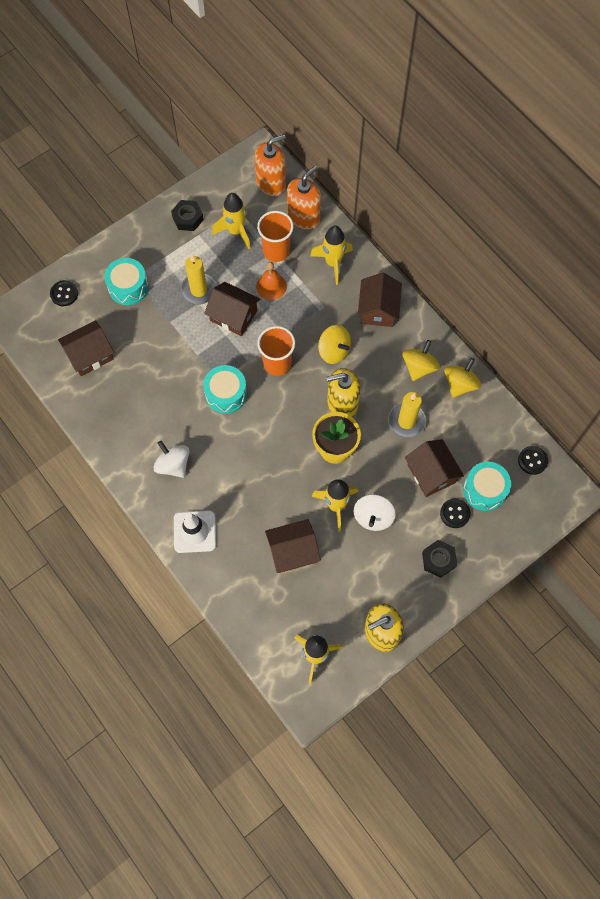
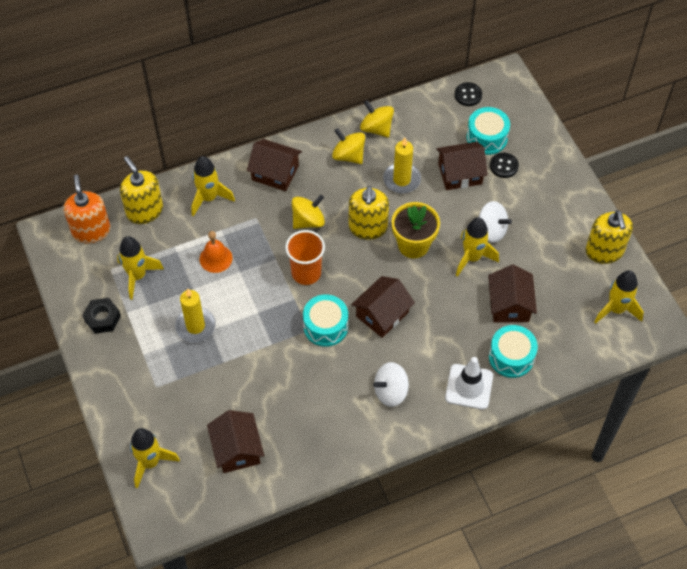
camera: 75 degrees left, 10 degrees down
(64, 294) = (150, 462): black button -> yellow rocket
(128, 287) = (166, 394): turquoise drum -> turquoise drum (511, 357)
(233, 316) = (238, 300): brown house -> brown house (382, 314)
(276, 251) = (176, 244): orange cup -> none
(303, 216) = (144, 211): orange soap dispenser -> yellow soap dispenser
(438, 560) = (545, 190): black nut -> none

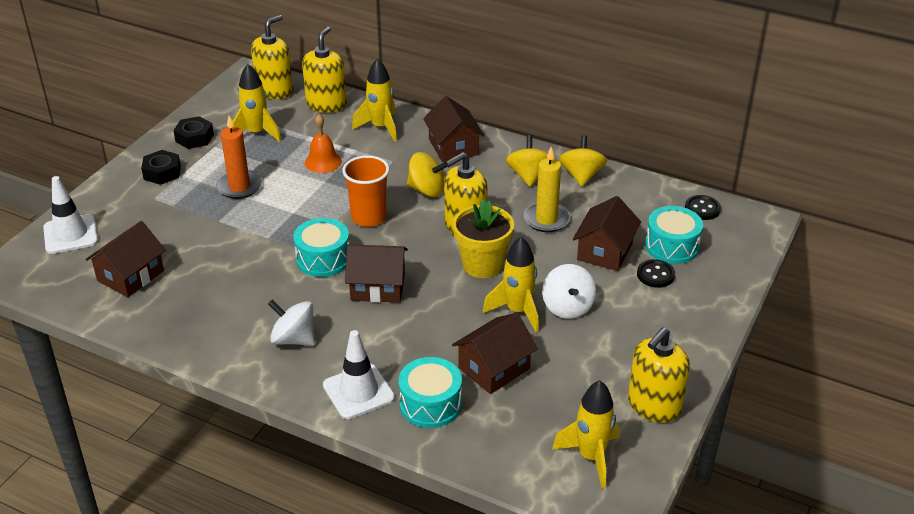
camera: 50 degrees right, 20 degrees down
(91, 231) = (275, 90): orange soap dispenser -> yellow soap dispenser
(128, 364) = (162, 172): none -> black nut
(150, 462) = (70, 234): yellow rocket -> white traffic cone
(195, 326) = (239, 187): yellow candle -> orange candle
(460, 174) = (605, 251): brown house -> brown house turned 75 degrees clockwise

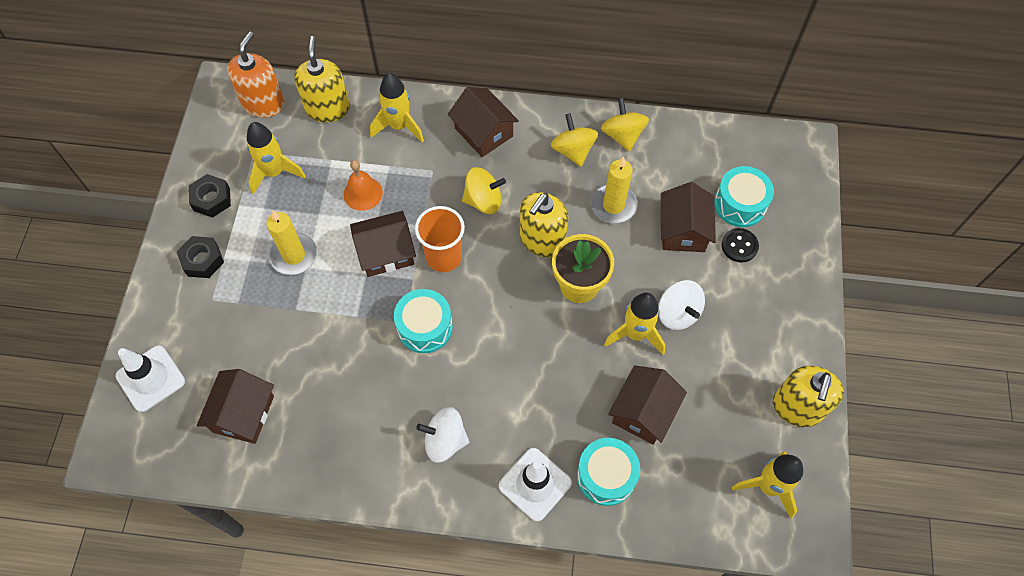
camera: 20 degrees left, 25 degrees up
(239, 187) = (294, 255): orange candle -> yellow candle
(275, 90) = (263, 103): yellow soap dispenser -> orange soap dispenser
(378, 287) = (494, 346): brown house -> brown house (386, 252)
(702, 209) = (748, 146): black button -> none

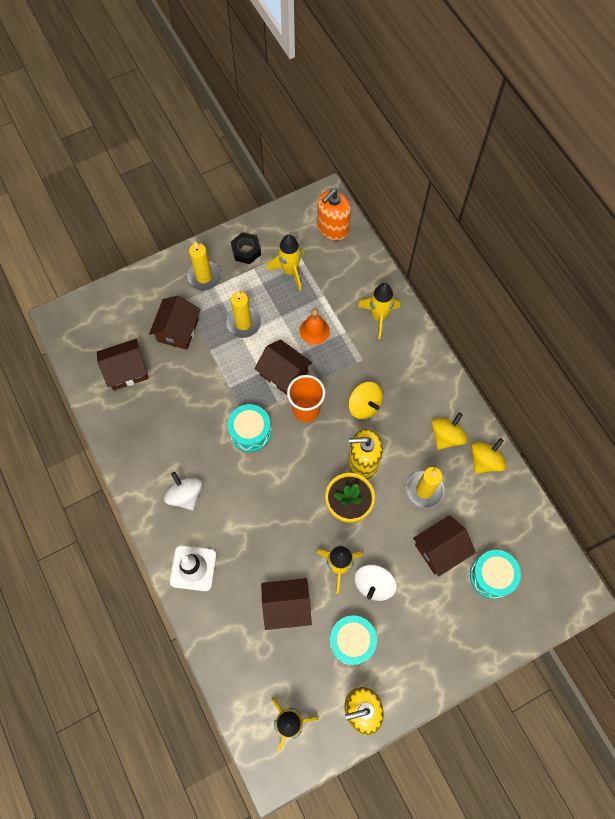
camera: 55 degrees right, 5 degrees up
(150, 378) = (114, 306): white traffic cone -> none
(202, 260) = (204, 277): black nut -> yellow candle
(263, 103) = (332, 228): orange soap dispenser -> orange soap dispenser turned 150 degrees clockwise
(327, 108) = (358, 266): yellow soap dispenser -> none
(483, 132) = (415, 370): brown house -> brown house (178, 330)
(606, 476) = (227, 609): turquoise drum -> turquoise drum (352, 641)
(739, 246) = (457, 596): black button -> none

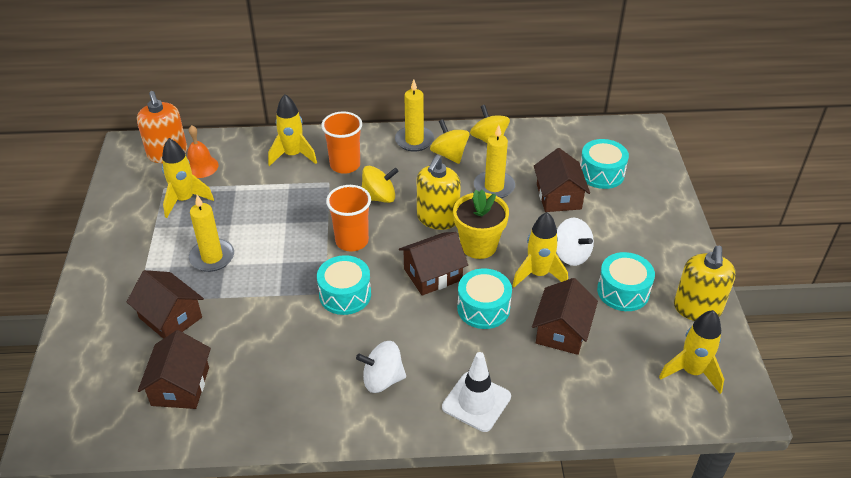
camera: 65 degrees left, 25 degrees down
(204, 277) = (125, 272): yellow candle -> yellow candle (414, 140)
(246, 251) = (128, 226): black nut -> none
(283, 537) = (483, 308): none -> turquoise drum
(284, 373) = (298, 244): brown house -> brown house (433, 274)
(314, 330) = (269, 205): orange bell -> orange bell (201, 166)
(388, 361) = (345, 165): none -> orange cup

